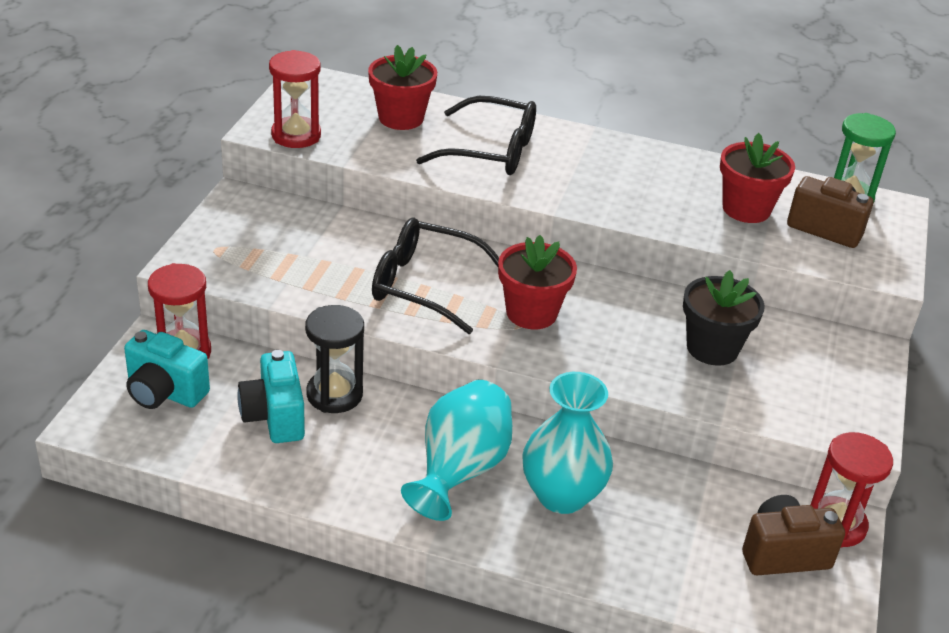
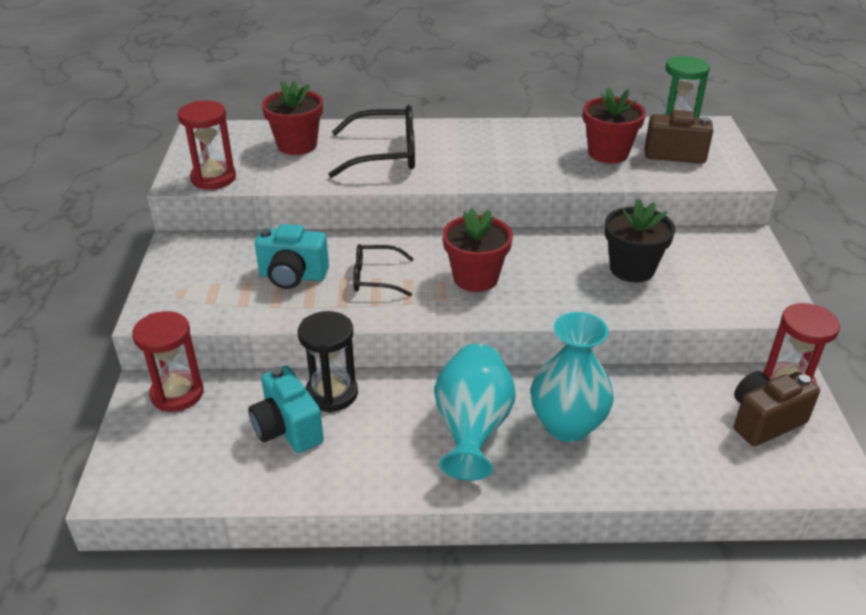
camera: 15 degrees left, 0 degrees up
(164, 392) = (175, 436): turquoise camera -> turquoise camera (293, 276)
(424, 285) = (375, 278): black glasses -> black glasses, size x0.60

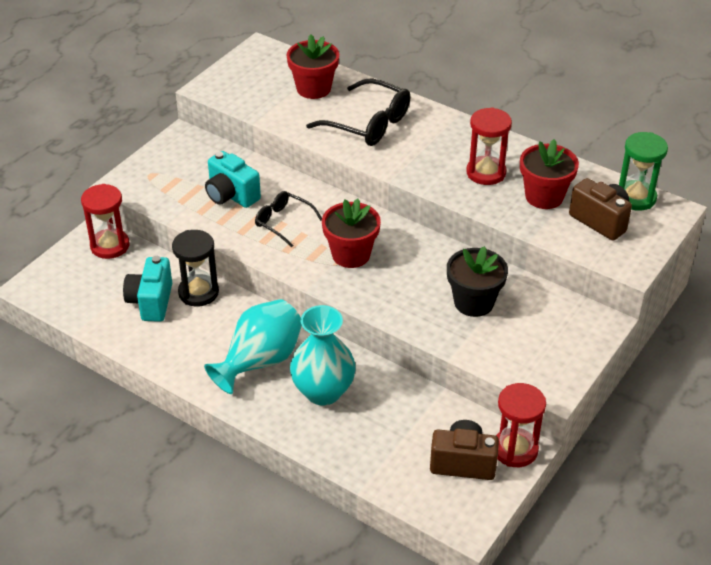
camera: 35 degrees right, 5 degrees up
(213, 178) = (229, 95): red hourglass -> red hourglass (486, 173)

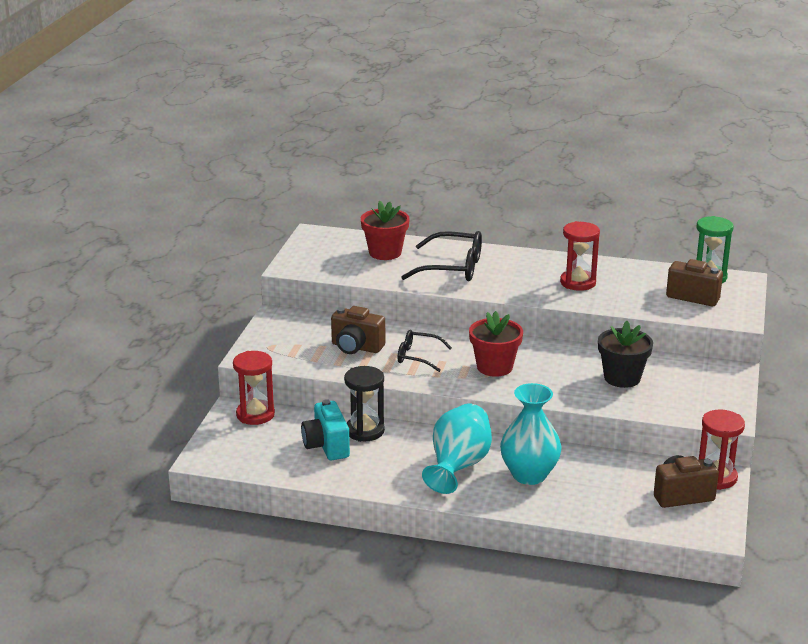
camera: 20 degrees left, 15 degrees down
(231, 195) = (356, 347): turquoise camera -> brown camera
(544, 196) = (637, 289): red flower pot -> none

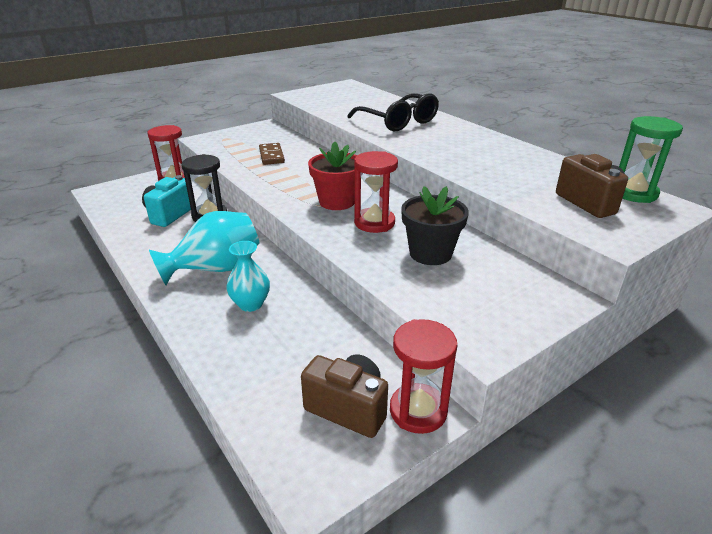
camera: 40 degrees right, 5 degrees up
(356, 347) = (271, 156): brown camera -> brown domino
(385, 253) = (369, 103): red flower pot -> none
(418, 357) = (297, 175): black glasses -> none
(529, 475) = (251, 304): turquoise vase -> turquoise vase, size x0.63
(578, 282) = (483, 158): red hourglass -> red hourglass (374, 223)

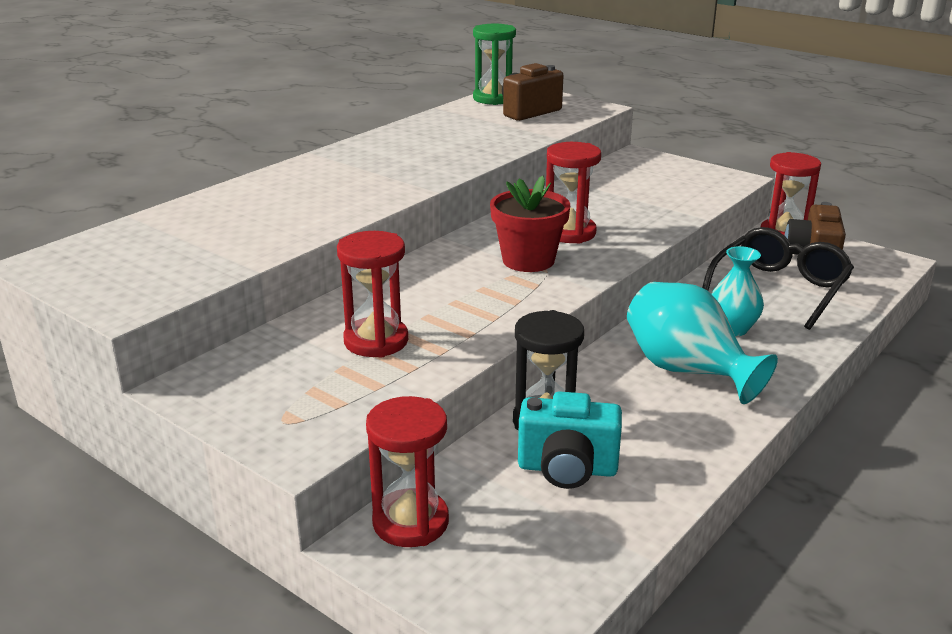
camera: 105 degrees left, 5 degrees down
(271, 156) = (376, 341): brown domino -> red hourglass
(398, 122) = (305, 197): black glasses -> black glasses (779, 289)
(430, 253) = (614, 202): black flower pot -> none

